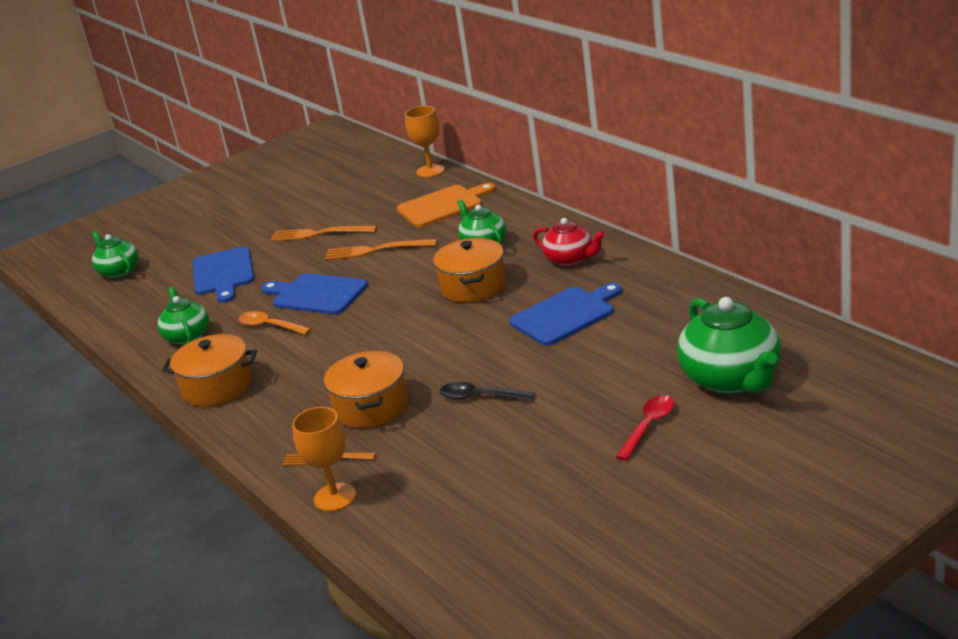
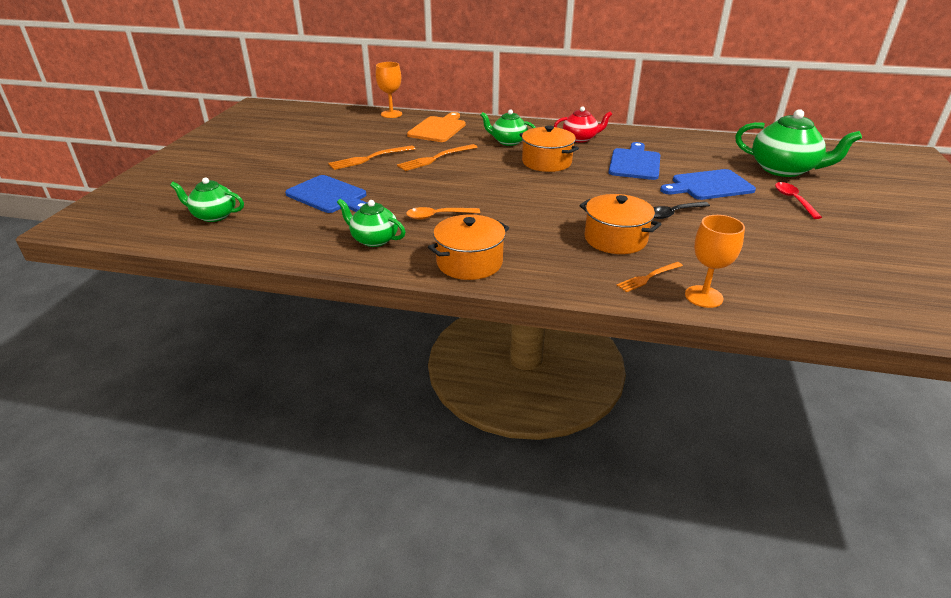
camera: 45 degrees left, 5 degrees up
(316, 294) = (438, 190): blue cutting board -> blue cutting board (709, 185)

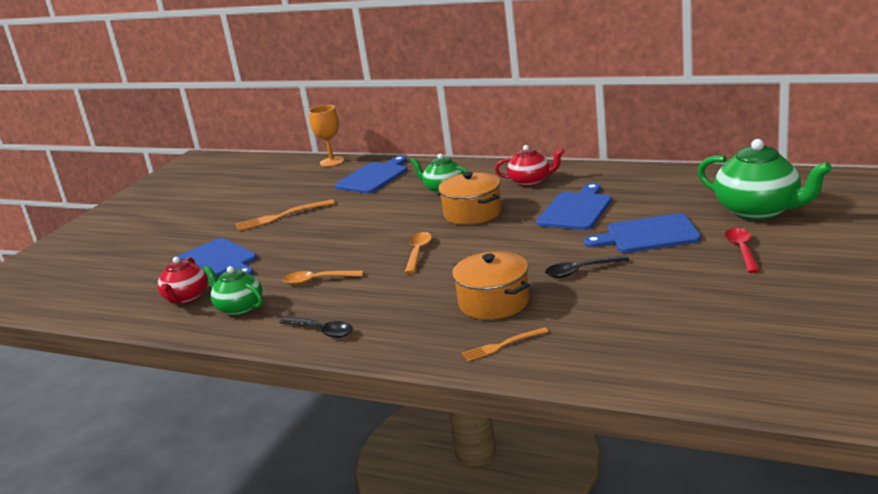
camera: 15 degrees right, 10 degrees down
(213, 216) = (98, 286): green teapot -> none
(313, 229) = (186, 298): none -> red teapot
(435, 158) = (350, 214): orange fork -> none
(438, 129) = (374, 177): orange cutting board -> blue cutting board
(469, 262) = (322, 331): orange pot -> black spoon
(518, 194) = (418, 252): none -> orange spoon
(703, 296) = (550, 366): orange goblet -> none

